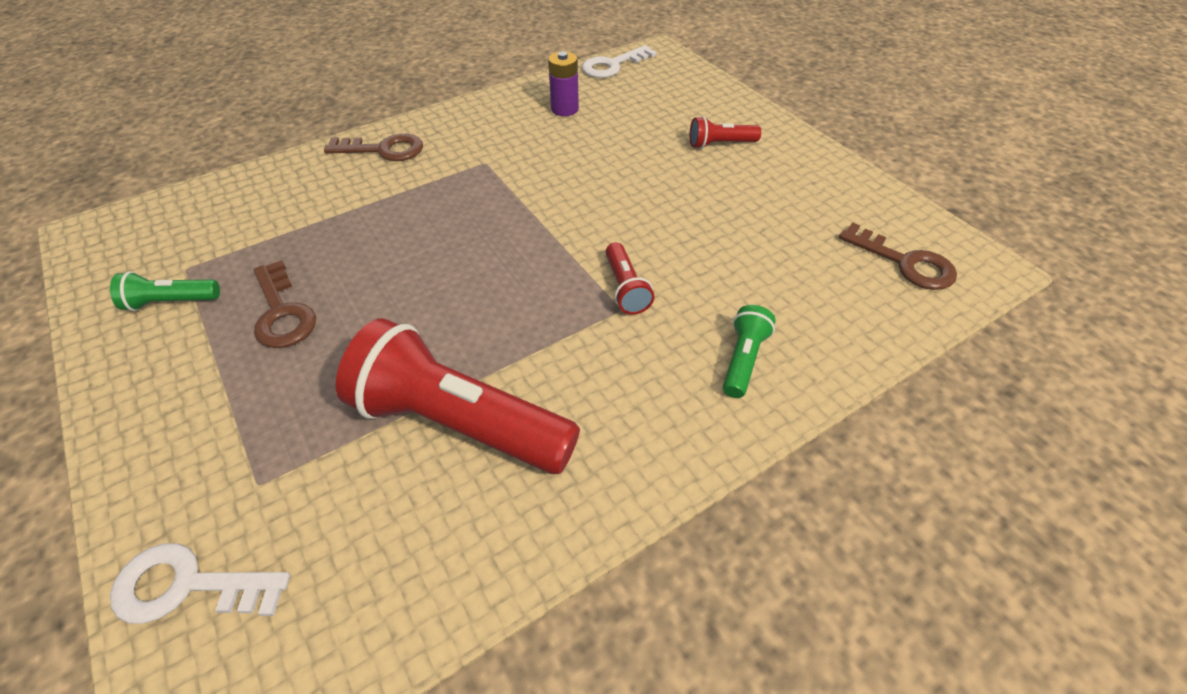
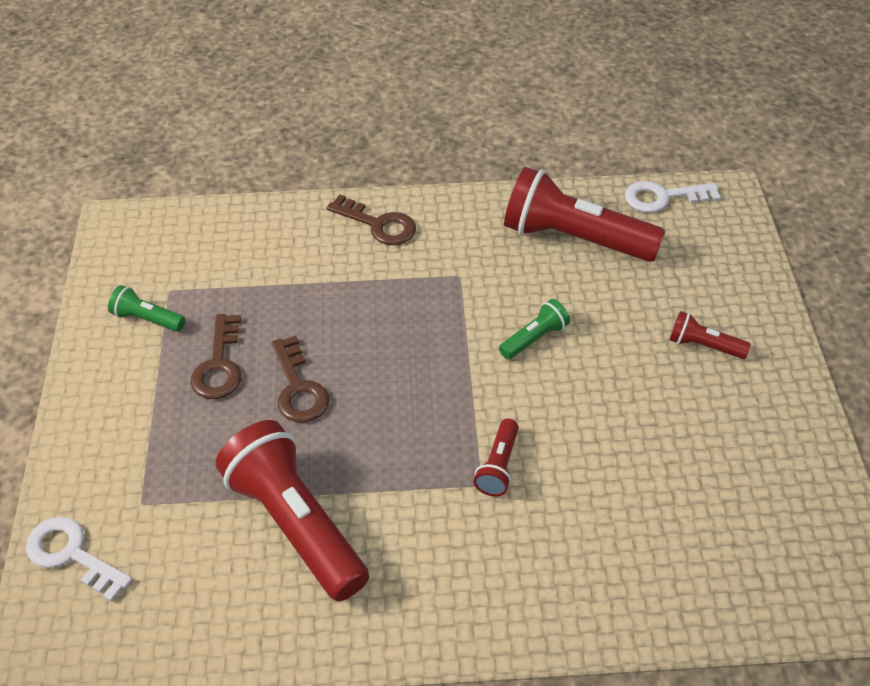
camera: 30 degrees right, 0 degrees up
(564, 109) = (574, 238): purple battery -> red flashlight
(743, 360) = (551, 581): green flashlight -> green flashlight (534, 338)
(905, 263) = (784, 562): brown key -> brown key (298, 388)

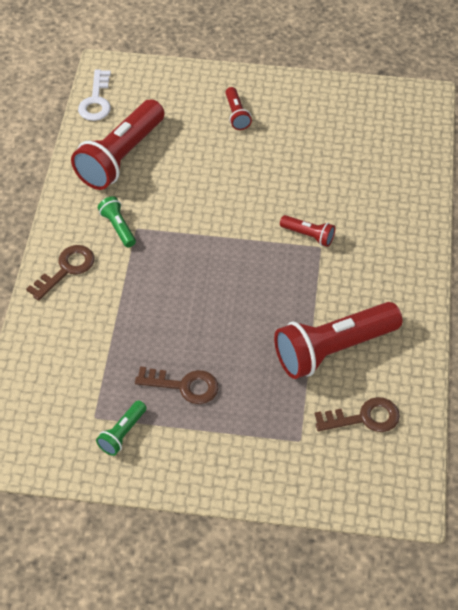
camera: 80 degrees left, 5 degrees up
(71, 554) = (335, 484): white key -> none
(298, 388) = (219, 337): brown key -> brown key (364, 418)
(534, 338) = (208, 197): green flashlight -> green flashlight (118, 227)
(703, 345) = (236, 115): red flashlight -> red flashlight turned 45 degrees counterclockwise

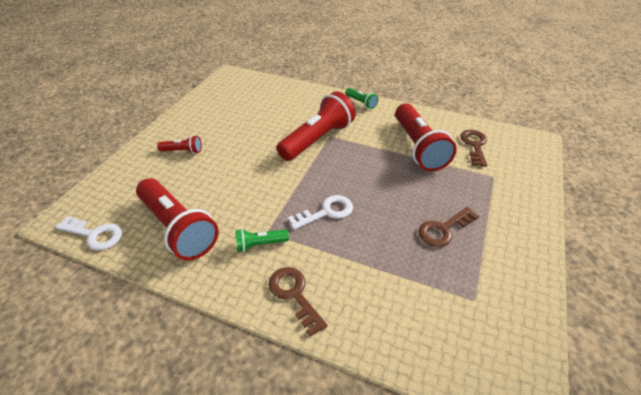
camera: 75 degrees left, 10 degrees down
(122, 433) = (492, 280): green flashlight -> green flashlight (361, 103)
(179, 272) = (326, 212): none -> white key
(184, 386) = (443, 229): brown key -> brown key turned 150 degrees counterclockwise
(308, 235) = (317, 139): red flashlight -> red flashlight, size x2.18

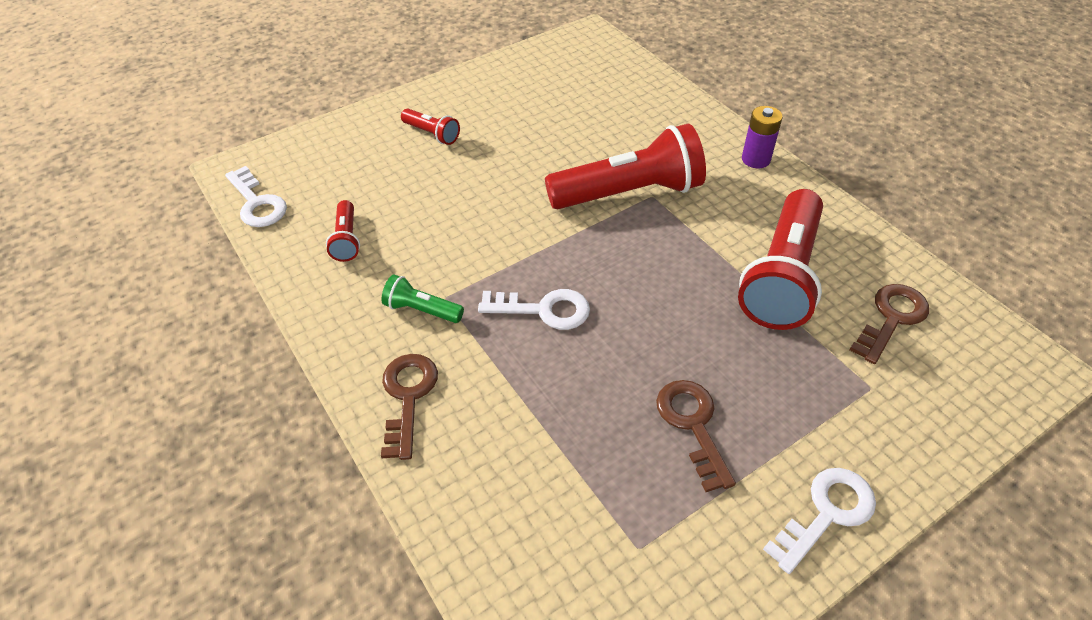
camera: 35 degrees right, 5 degrees up
(178, 228) = (347, 239): red flashlight -> red flashlight, size x0.46
(361, 103) = (756, 159): green flashlight -> purple battery
(443, 229) = (693, 425): brown key -> brown key turned 75 degrees clockwise
(528, 237) = (827, 513): none -> white key

